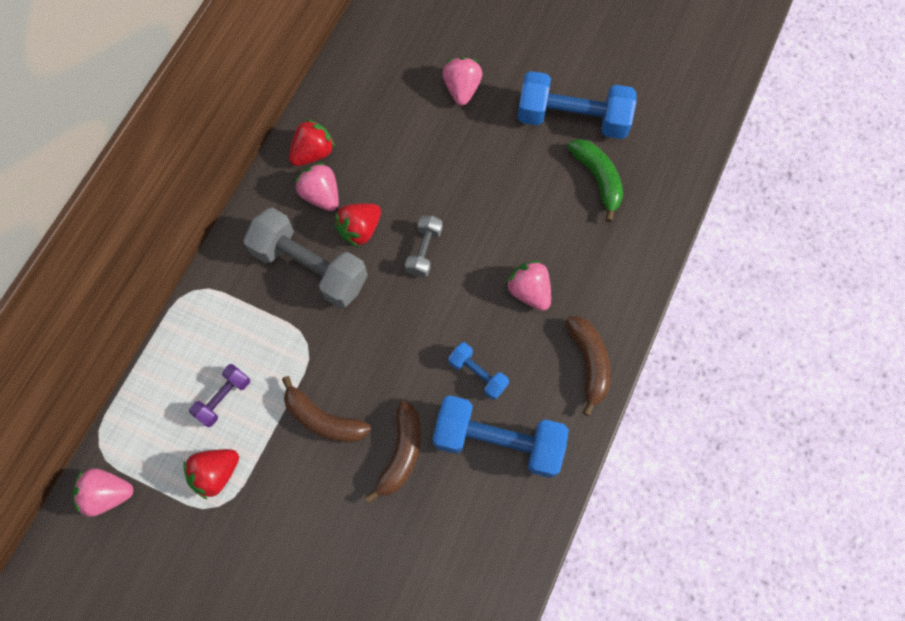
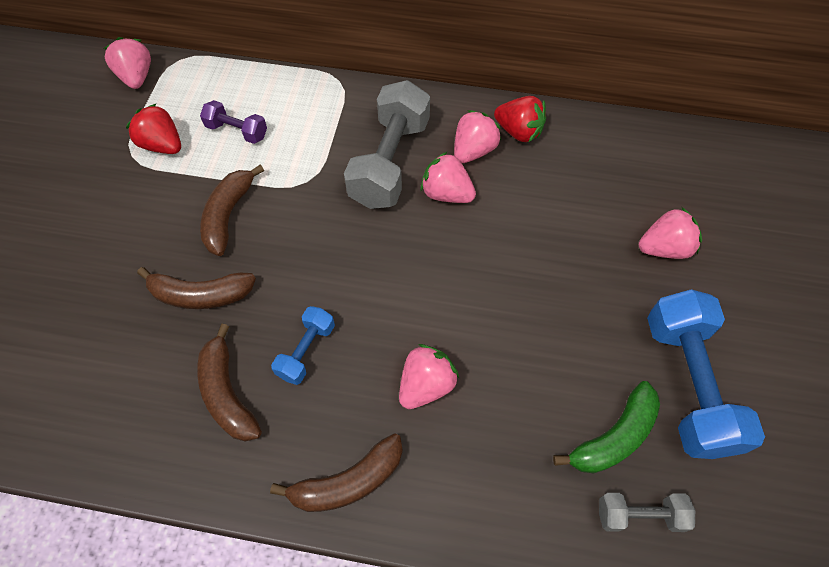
camera: 75 degrees right, 10 degrees down
(360, 230) = (446, 194): red strawberry -> pink strawberry
(424, 251) = (442, 260): grey dumbbell -> grey dumbbell (639, 515)
(498, 441) = (227, 393): blue dumbbell -> brown banana

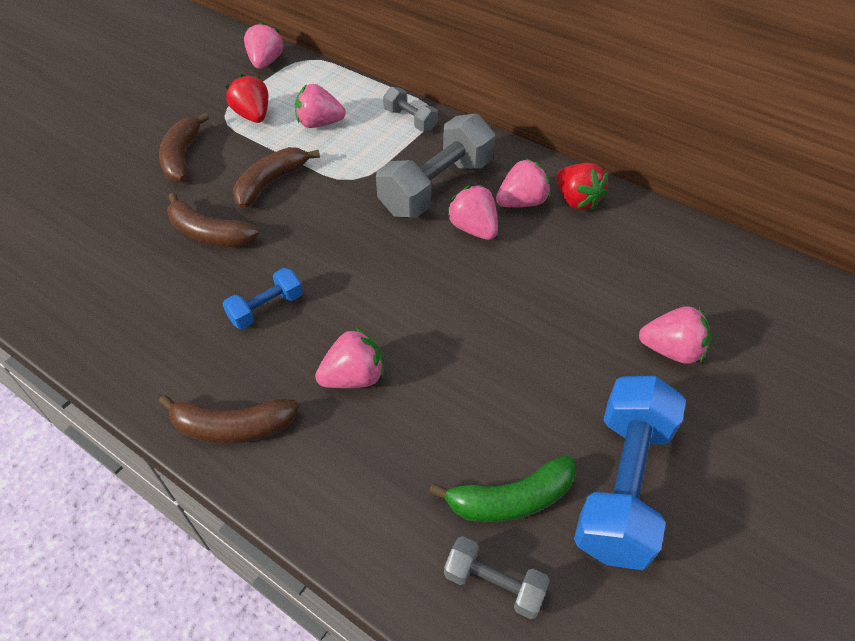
camera: 25 degrees right, 10 degrees down
(227, 393) = (180, 315): brown banana -> brown banana (182, 157)
(237, 131) = (319, 123): purple dumbbell -> pink strawberry
(324, 97) = (410, 120): none -> grey dumbbell

